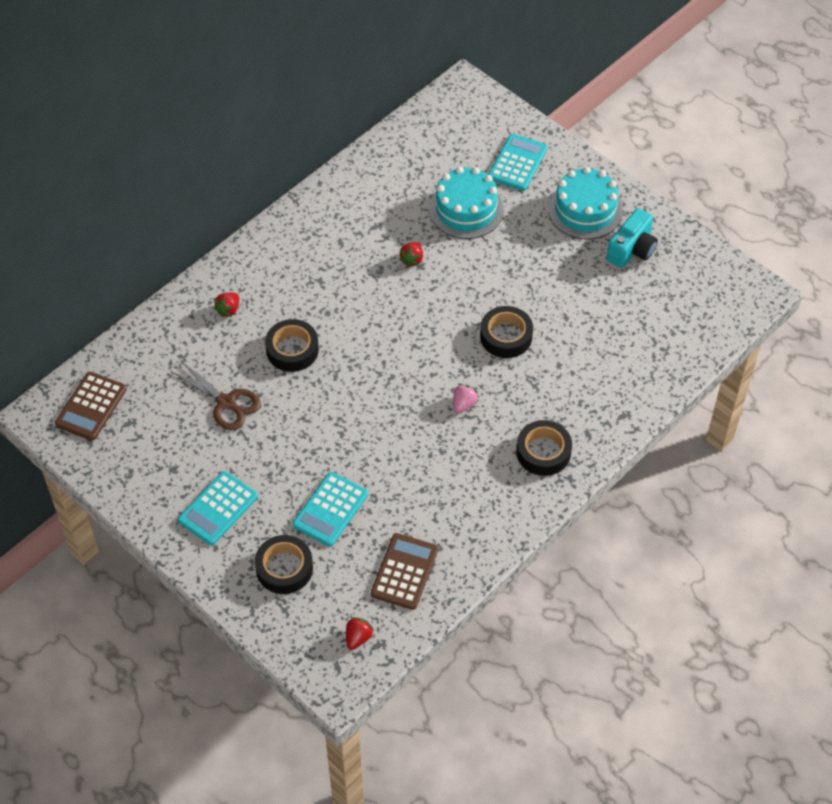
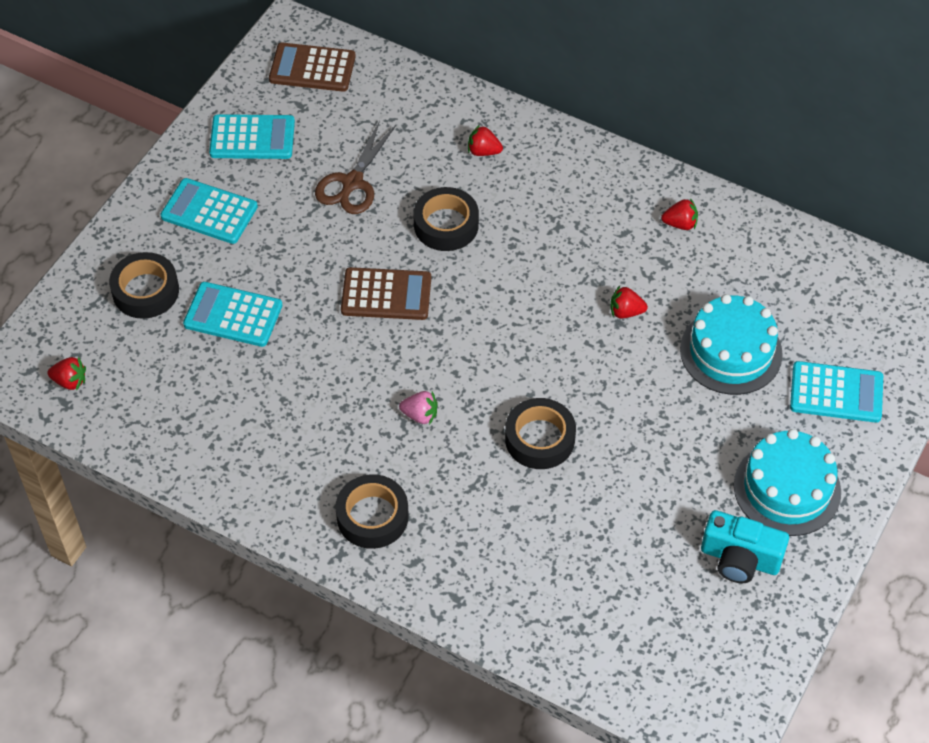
camera: 75 degrees right, 0 degrees up
(150, 463) = (252, 138): none -> turquoise calculator
(344, 208) = (680, 224): none -> red strawberry
(404, 572) = (165, 406): brown calculator -> brown calculator (386, 294)

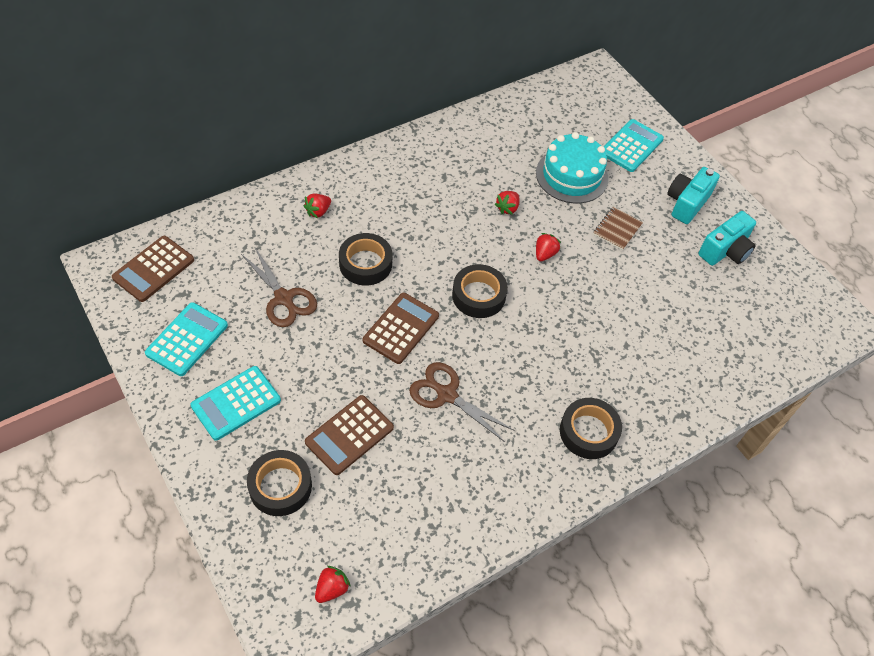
camera: 65 degrees left, 0 degrees up
(233, 315) = (349, 435): turquoise calculator -> brown calculator
(332, 371) = (447, 395): none -> brown scissors
(420, 415) = (519, 360): pink strawberry -> none
(539, 439) = (579, 303): black tape -> black tape (478, 295)
(680, 224) = (457, 147): red strawberry -> red strawberry (545, 254)
(681, 432) = (617, 229): none -> brown notebook
(787, 488) = (686, 203): turquoise cake -> turquoise camera

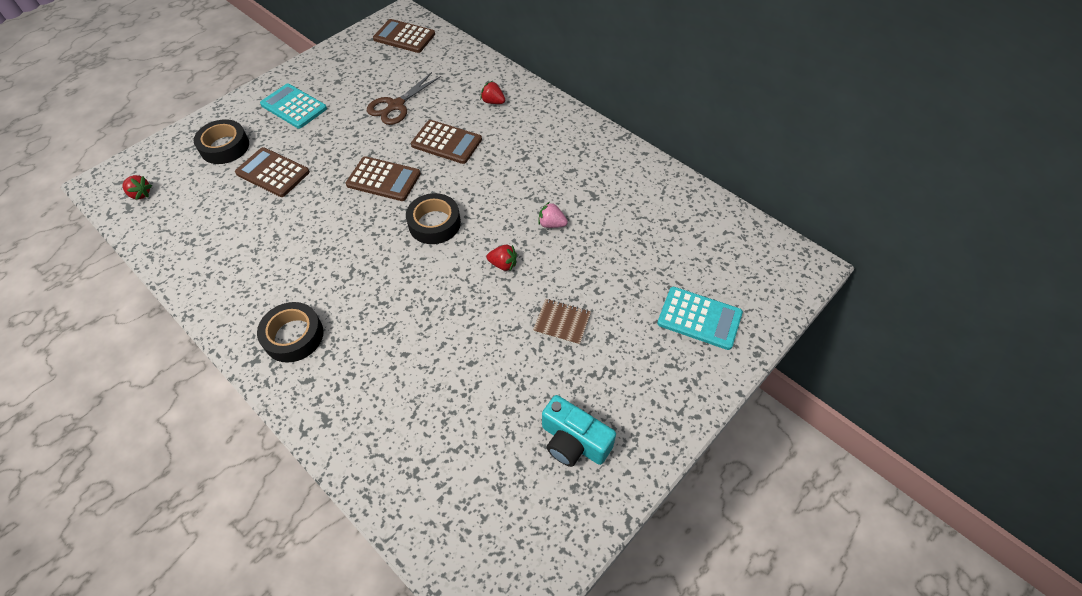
camera: 80 degrees right, 0 degrees up
(187, 339) = (345, 69): turquoise calculator -> none
(365, 264) = (446, 142): black tape -> brown calculator
(447, 395) = (320, 223): brown scissors -> none
(507, 208) = (551, 224): red strawberry -> pink strawberry
(571, 175) = (623, 269): turquoise cake -> none
(686, 203) = (634, 389): turquoise camera -> none

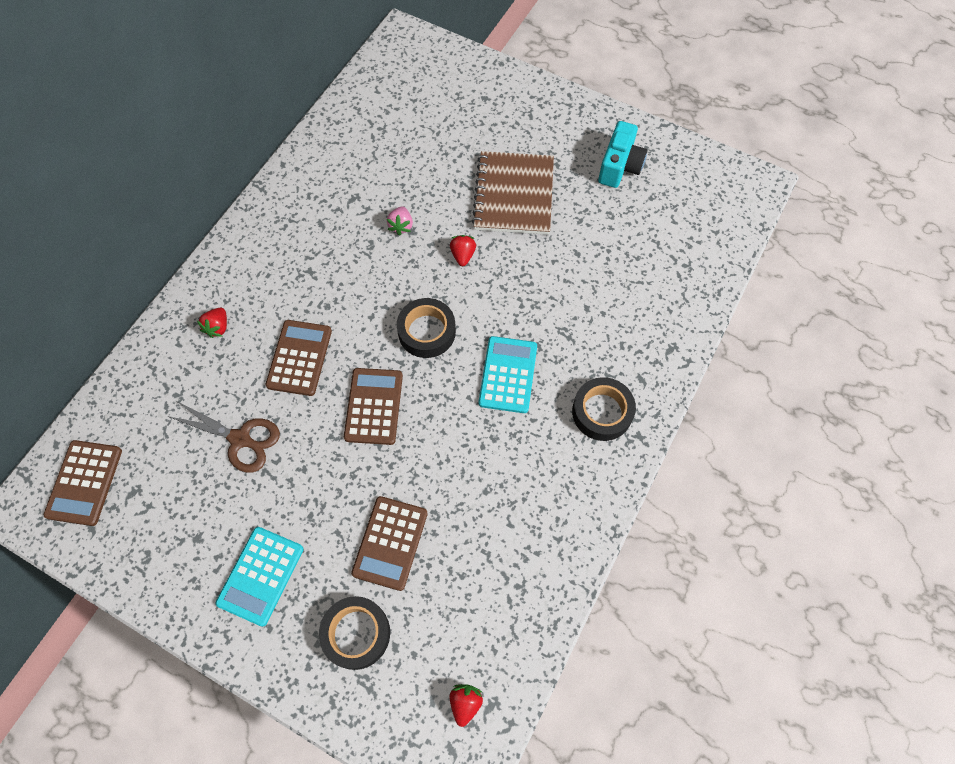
camera: 105 degrees left, 10 degrees up
(562, 322) = (514, 195): brown notebook -> brown notebook, size x2.06
(699, 318) = (478, 101): turquoise calculator -> turquoise calculator (508, 375)

